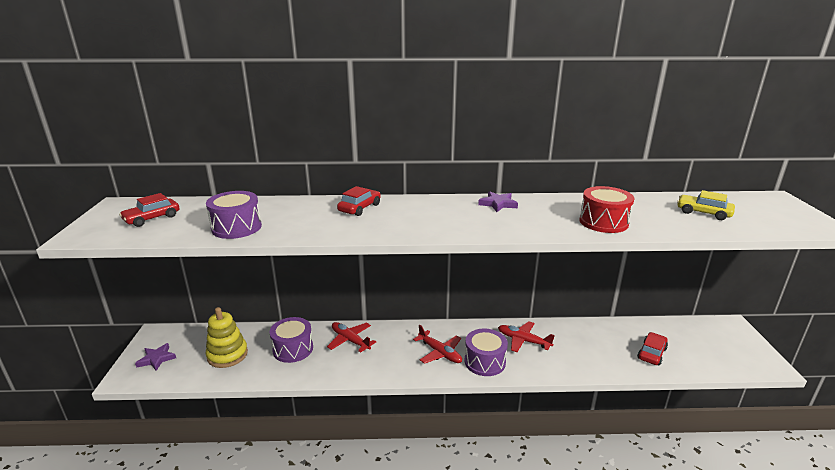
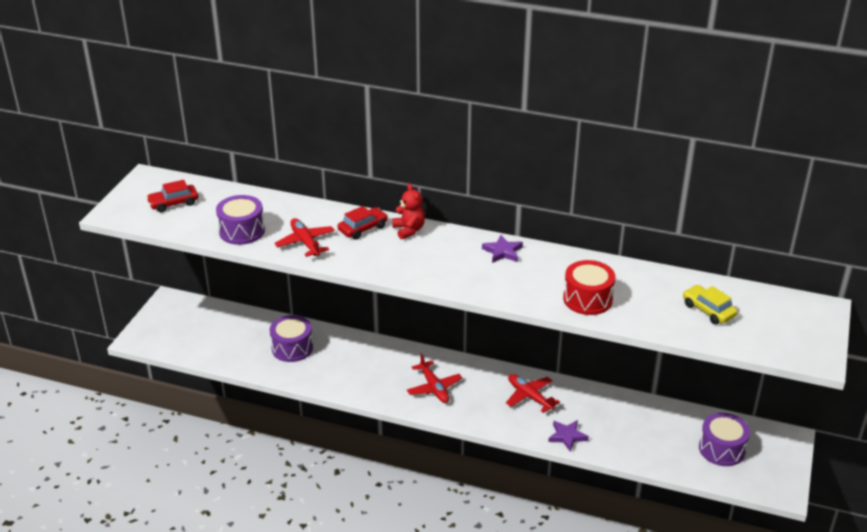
camera: 20 degrees right, 10 degrees up
(156, 359) = (166, 327): purple star -> purple star (567, 436)
(227, 355) = (229, 339): yellow stacking toy -> none
(350, 340) = (351, 352): red plane -> red plane (305, 242)
(403, 203) = (409, 230): none -> red teddy bear
(485, 362) = (473, 408): purple drum -> purple drum (722, 449)
(651, 353) = (659, 444): red car -> none

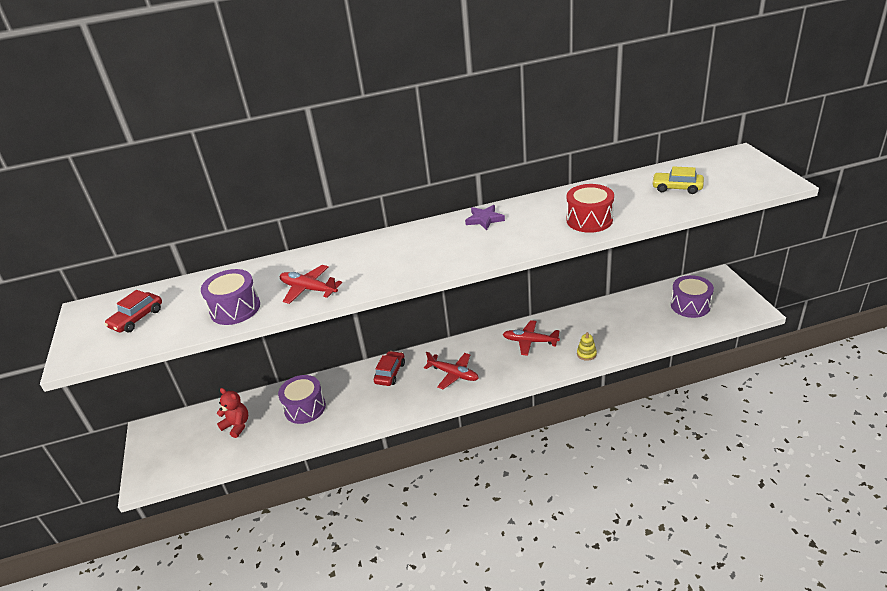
camera: 30 degrees left, 0 degrees up
(363, 228) = (349, 255): red car -> red car (390, 373)
(409, 230) = (390, 239): red teddy bear -> red teddy bear (237, 425)
(567, 436) = (586, 354): purple star -> yellow stacking toy

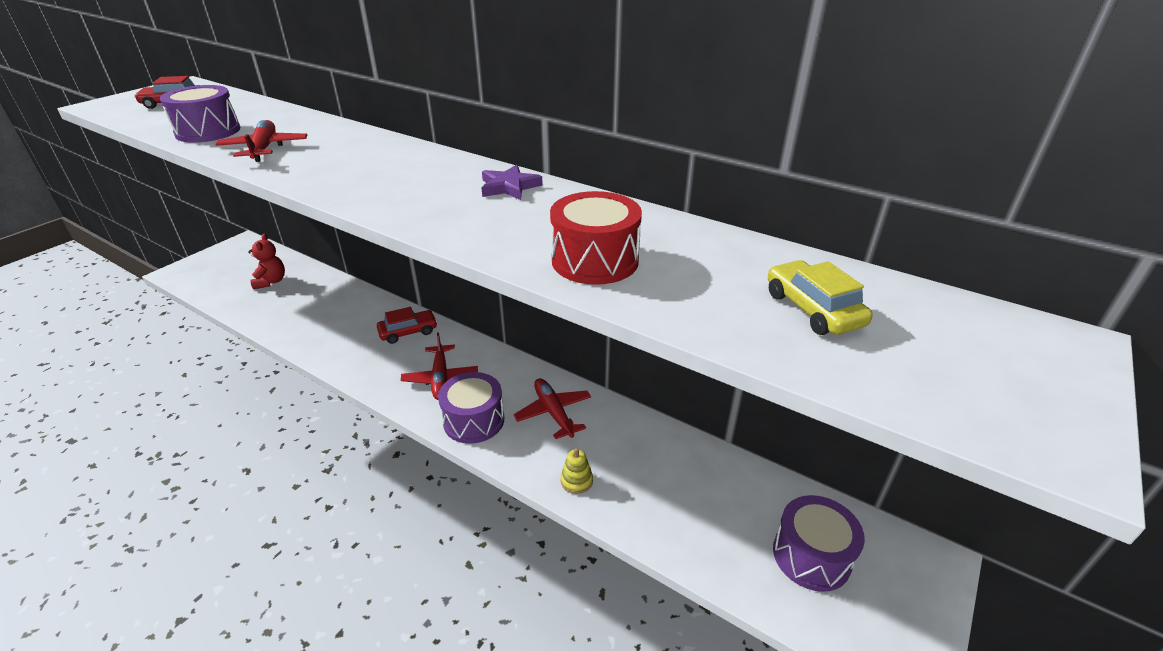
camera: 45 degrees right, 0 degrees up
(305, 408) = (318, 306): purple drum -> purple drum (474, 420)

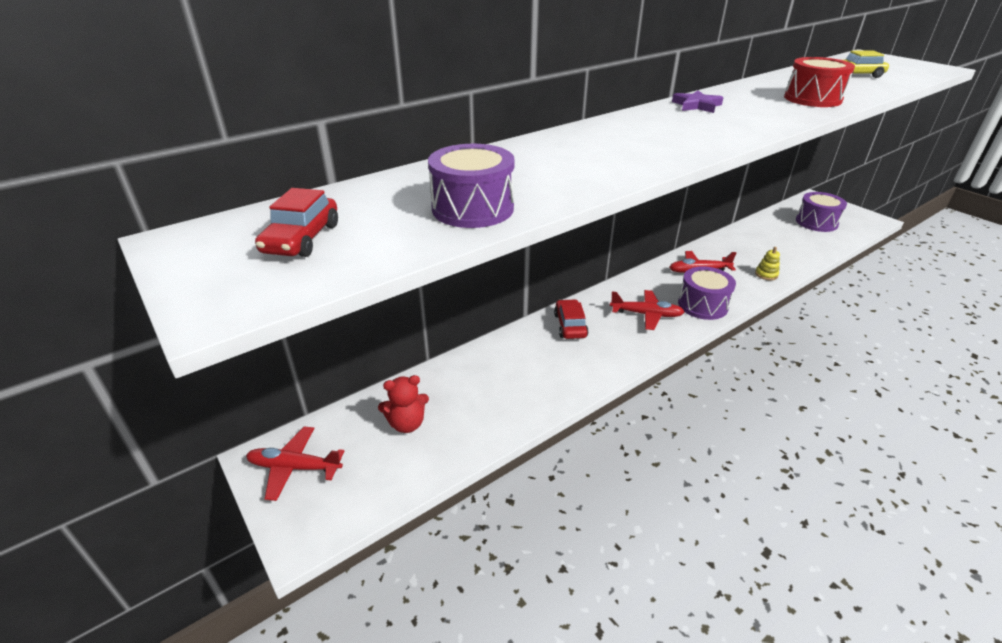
camera: 70 degrees left, 0 degrees up
(264, 149) = (562, 178): red plane -> red plane (294, 467)
(271, 281) = (407, 423): red teddy bear -> red teddy bear turned 150 degrees clockwise

